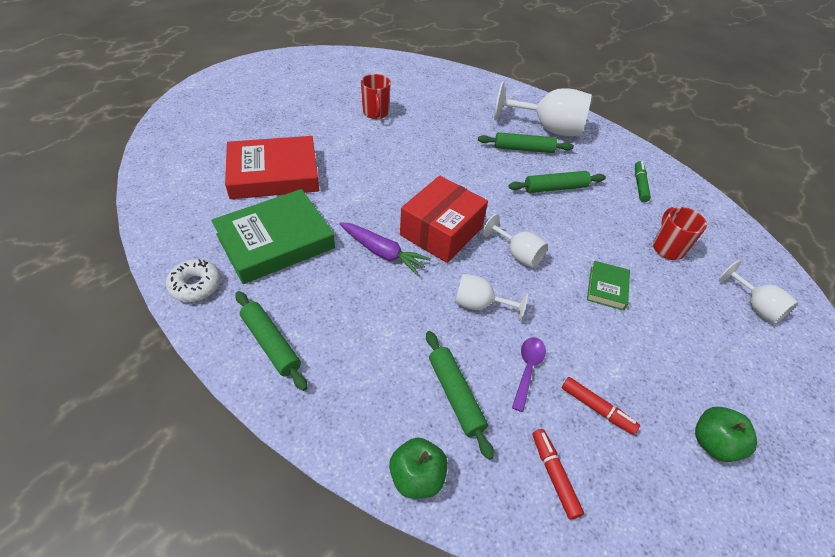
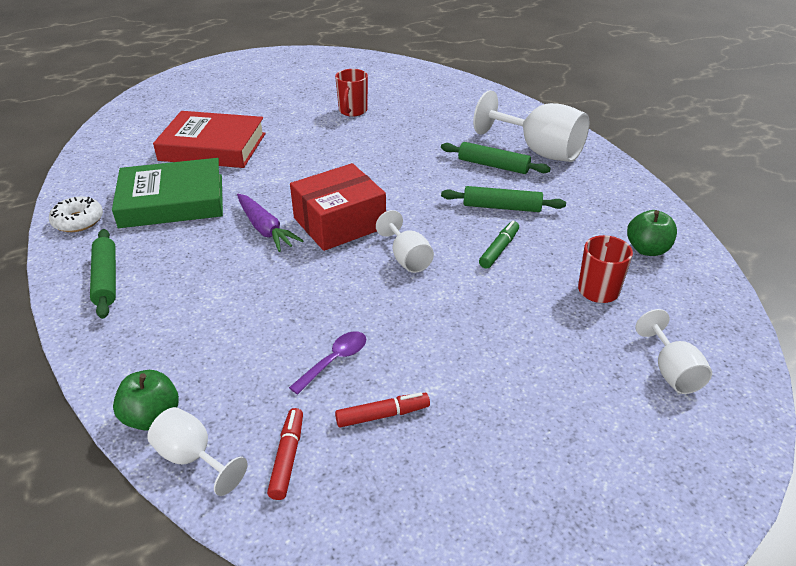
camera: 25 degrees right, 10 degrees down
(456, 395) = (242, 363): green rolling pin -> none
(479, 304) = (329, 293): white goblet -> white goblet (193, 458)
(597, 409) = (383, 415): red marker -> red marker turned 75 degrees counterclockwise
(607, 288) = (487, 310): green book -> none
(640, 185) = (613, 222): green marker -> green marker (499, 249)
(713, 443) = (497, 486): green apple -> green apple (647, 249)

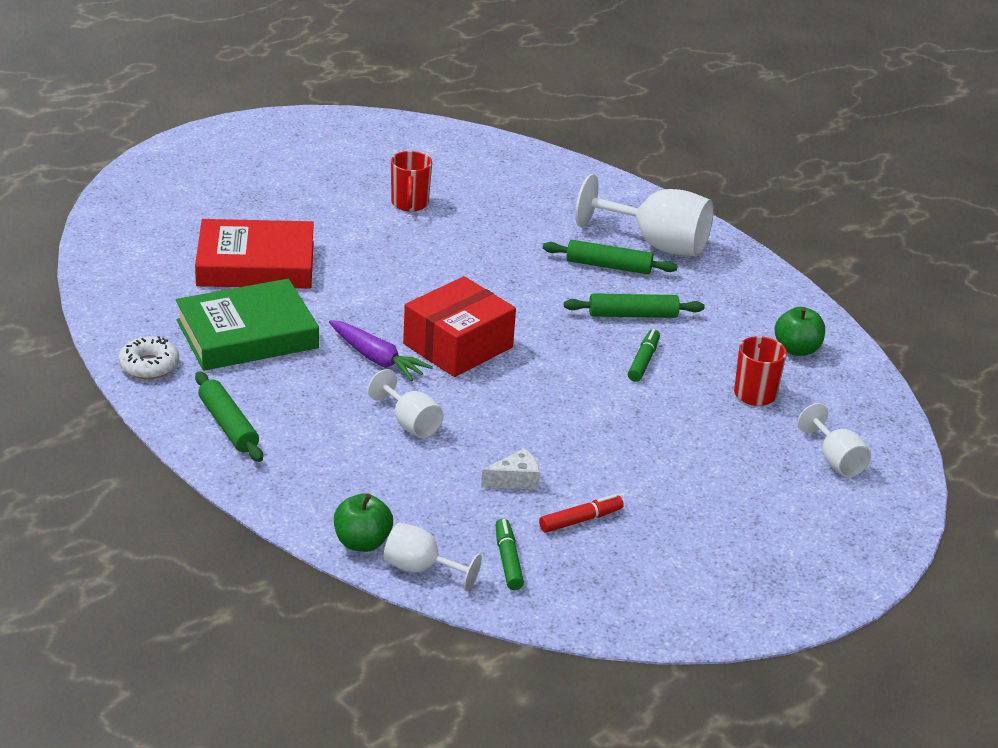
camera: 15 degrees left, 5 degrees down
(287, 457) = (508, 560): red marker -> green marker
(334, 360) = (515, 480): purple spoon -> white cheese
(407, 258) = (549, 378): white goblet -> white goblet (410, 423)

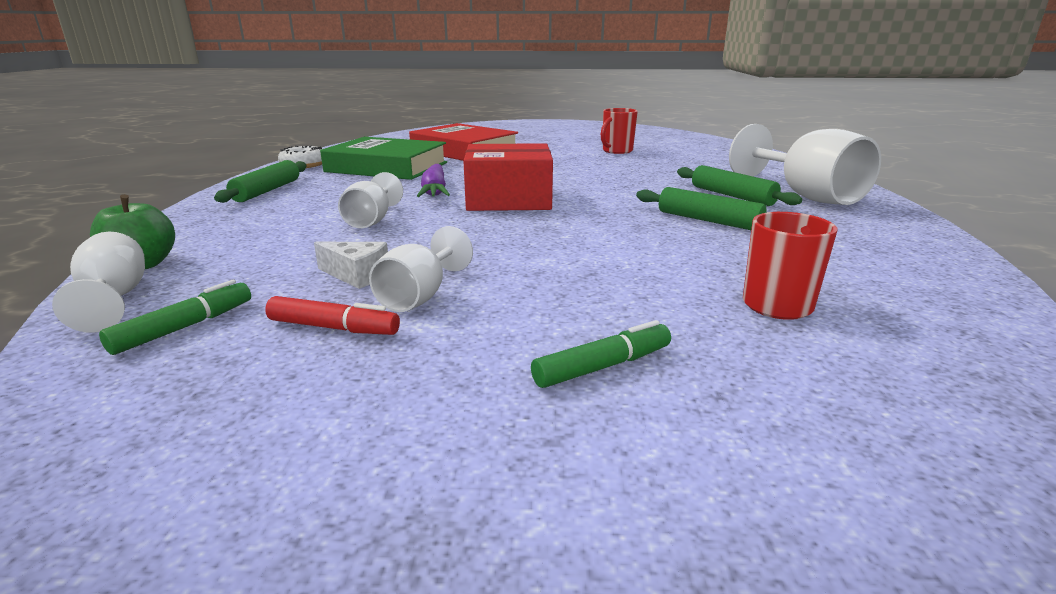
camera: 45 degrees right, 10 degrees down
(643, 361) = (666, 246): green marker -> green marker (603, 366)
(797, 349) = (903, 289): green apple -> none
(835, 460) = (836, 423): white goblet -> white goblet (420, 296)

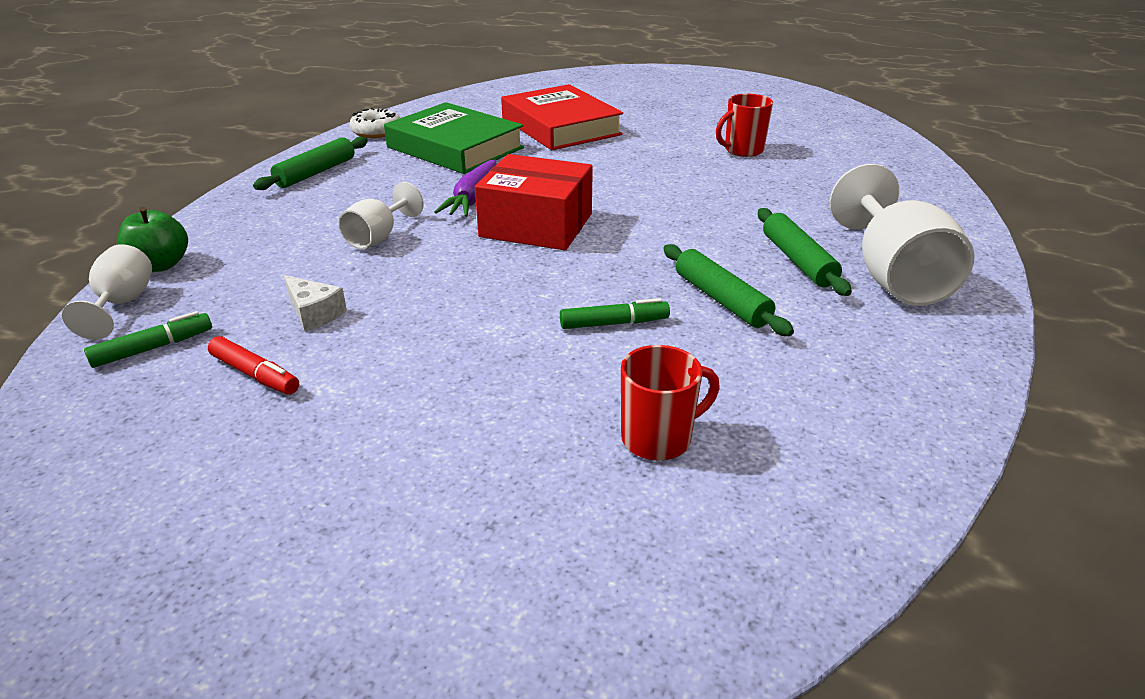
camera: 20 degrees right, 10 degrees up
(420, 296) = (346, 352): white goblet -> none
(603, 366) = (426, 470): green marker -> green marker (614, 323)

